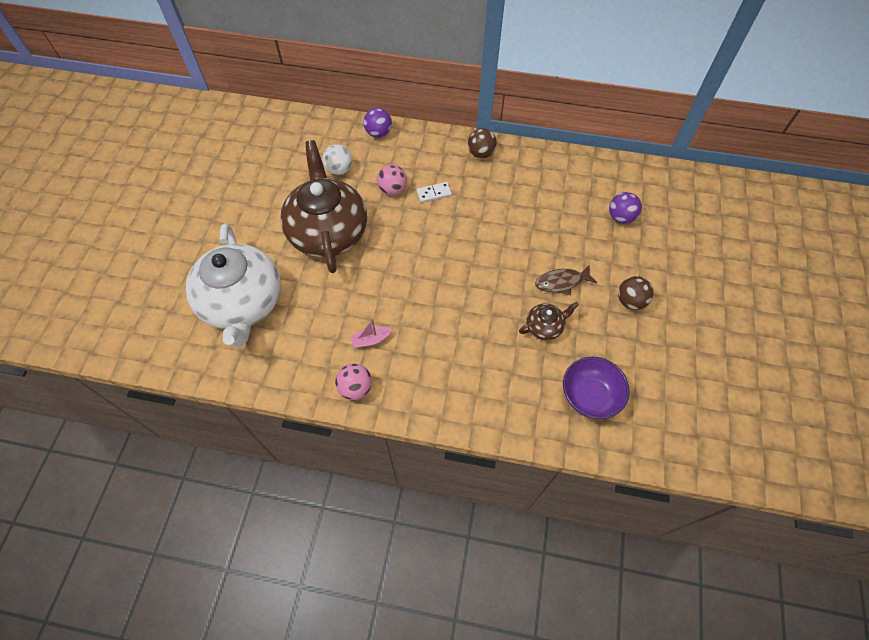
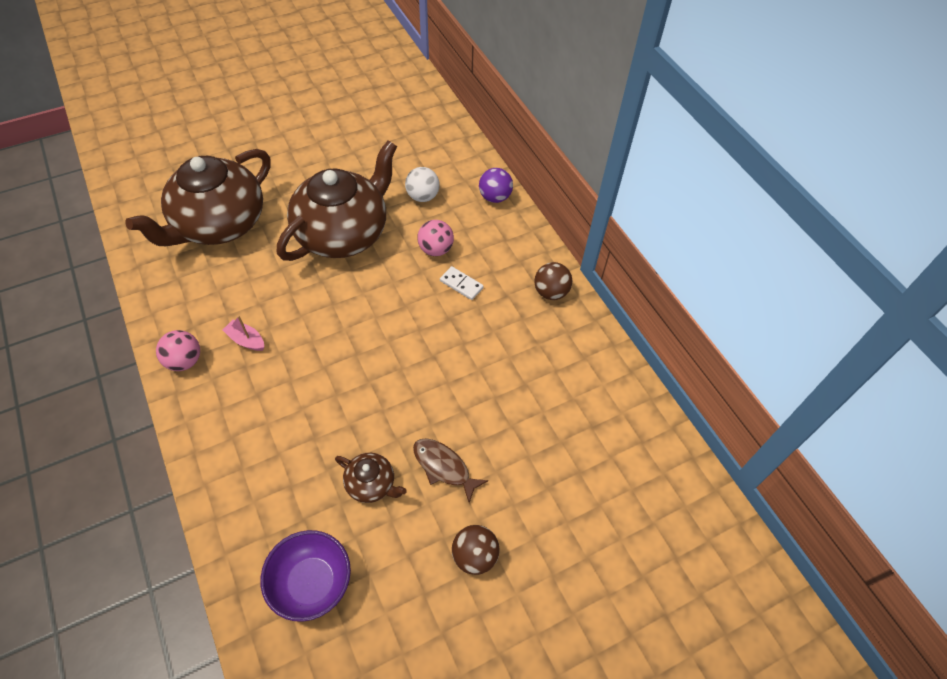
camera: 50 degrees right, 5 degrees down
(243, 303) = (219, 224): white teapot -> brown teapot
(620, 217) = (588, 477): purple ball -> none

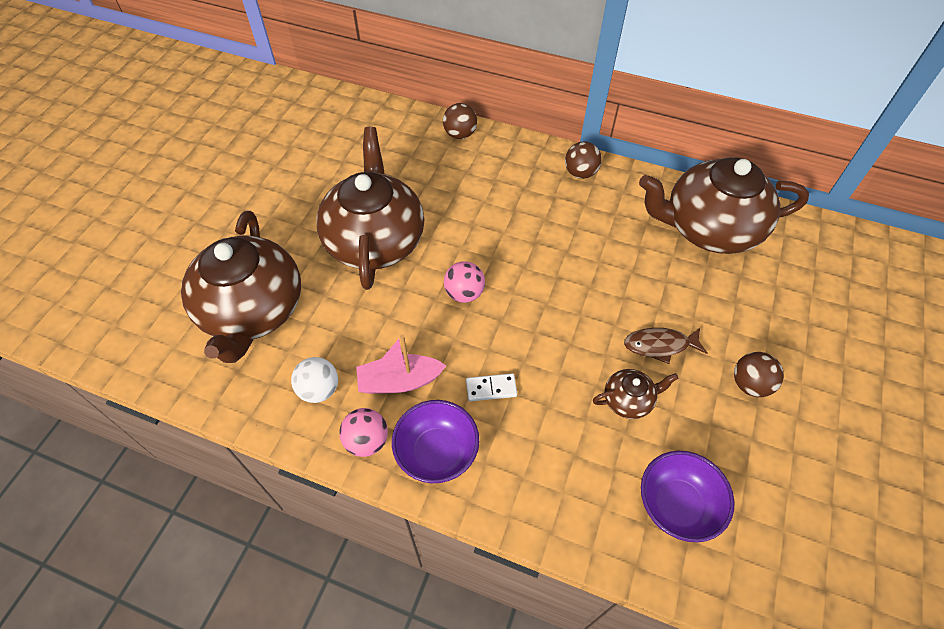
camera: 40 degrees left, 0 degrees up
(213, 405) = (437, 452): none -> purple bowl
(246, 340) = (399, 381): pink boat -> pink boat, size x1.62
(422, 196) = (404, 170): white ball -> white ball (319, 389)
(436, 249) = (463, 201): pink ball -> pink ball (464, 293)
(461, 284) = (513, 212): white domino -> white domino (491, 388)
(495, 197) = (460, 134): purple ball -> brown ball
(601, 415) = (709, 228): none -> brown teapot

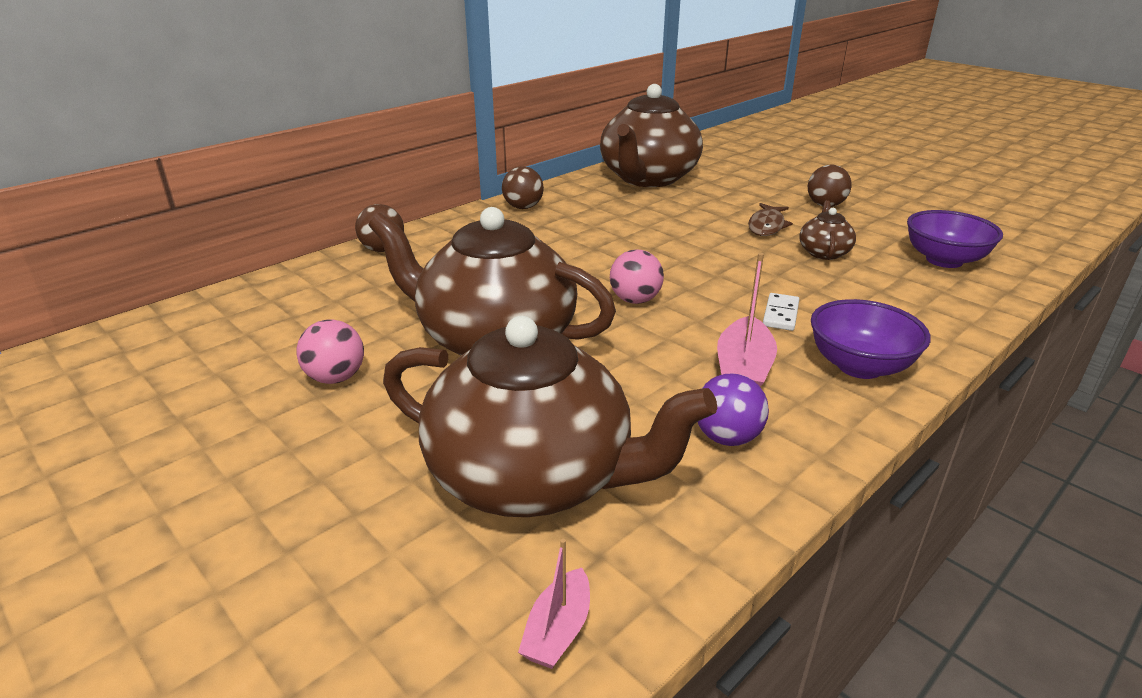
camera: 65 degrees left, 25 degrees down
(156, 359) = (558, 630): none -> pink boat
(319, 389) = (727, 437): white ball -> purple ball
(367, 441) = (828, 413): pink ball -> pink ball (336, 378)

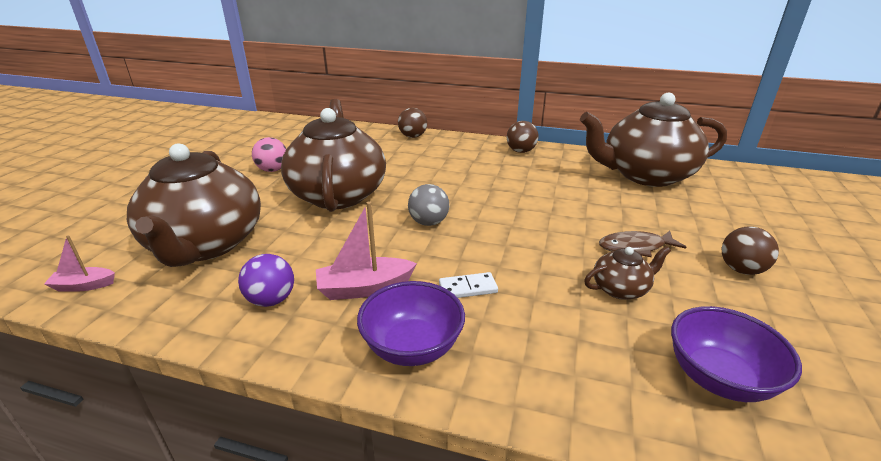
camera: 60 degrees right, 0 degrees up
(635, 300) = (428, 222): pink ball -> grey ball

